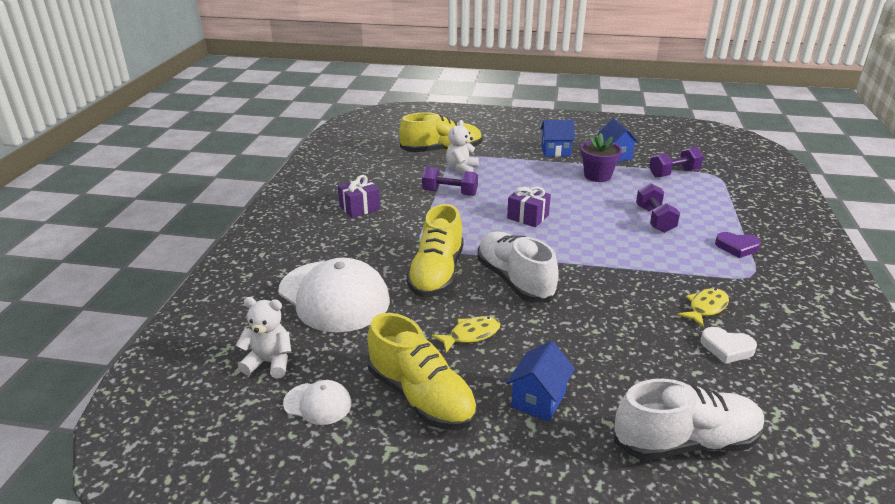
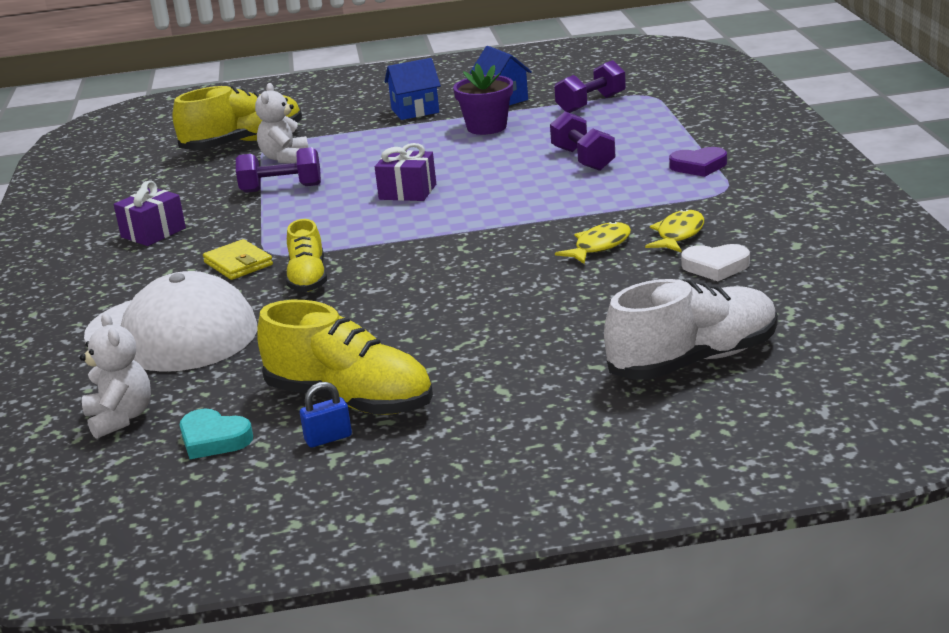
camera: 15 degrees left, 5 degrees down
(270, 362) = (120, 418): white teddy bear -> white teddy bear turned 75 degrees clockwise
(318, 403) = (213, 439): white cap -> turquoise heart
(392, 430) = (328, 438): none -> blue padlock
(399, 248) = (238, 264): none -> yellow wallet
(437, 274) = (308, 278): yellow shoe -> yellow shoe, size x0.61
(471, 335) = (386, 328): yellow fish -> yellow fish (599, 246)
(515, 280) = (420, 262): white shoe -> none
(538, 400) = (502, 367): blue house -> none

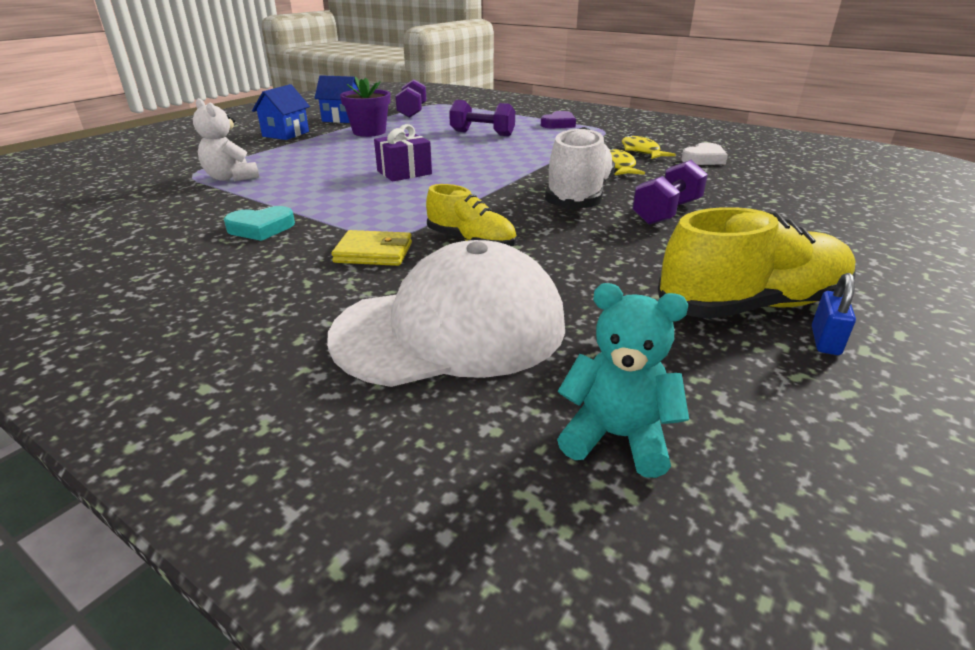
camera: 50 degrees left, 5 degrees up
(120, 418) = (616, 437): white teddy bear -> turquoise teddy bear
(153, 233) = (206, 259): purple gift -> none
(213, 439) = (755, 398): turquoise heart -> turquoise heart (261, 228)
(243, 143) = (157, 178): yellow shoe -> none
(281, 188) = (279, 195): purple dumbbell -> purple dumbbell (666, 212)
(693, 360) = (835, 200): white shoe -> white shoe (579, 196)

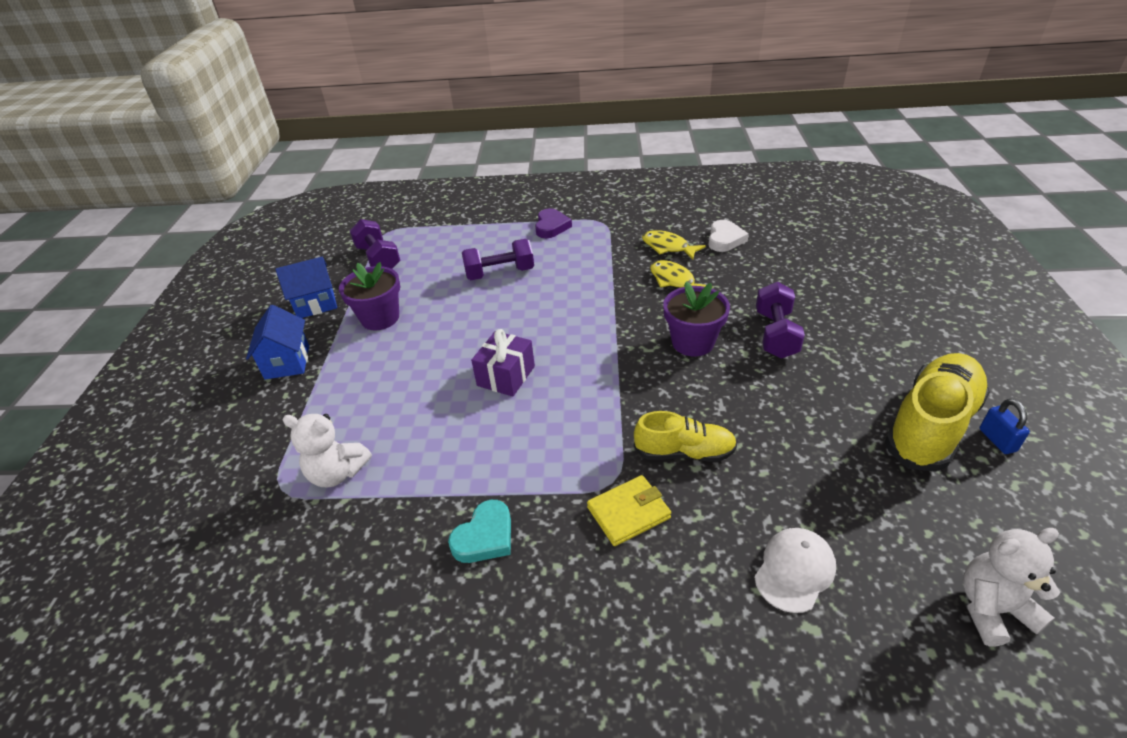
camera: 30 degrees left, 10 degrees up
(451, 329) = (794, 570): white cap -> white cap, size x0.46
(579, 196) = (693, 342): white shoe -> purple flower pot
(616, 437) = (992, 609): turquoise teddy bear -> white teddy bear

